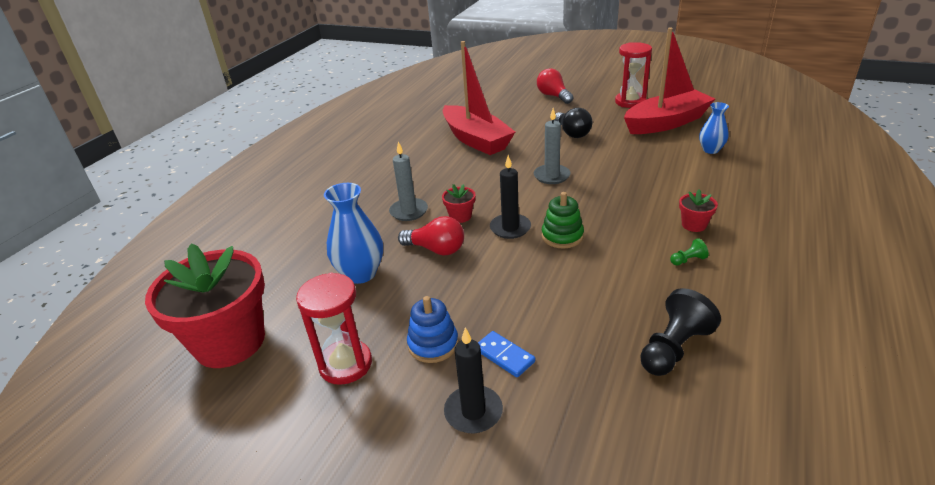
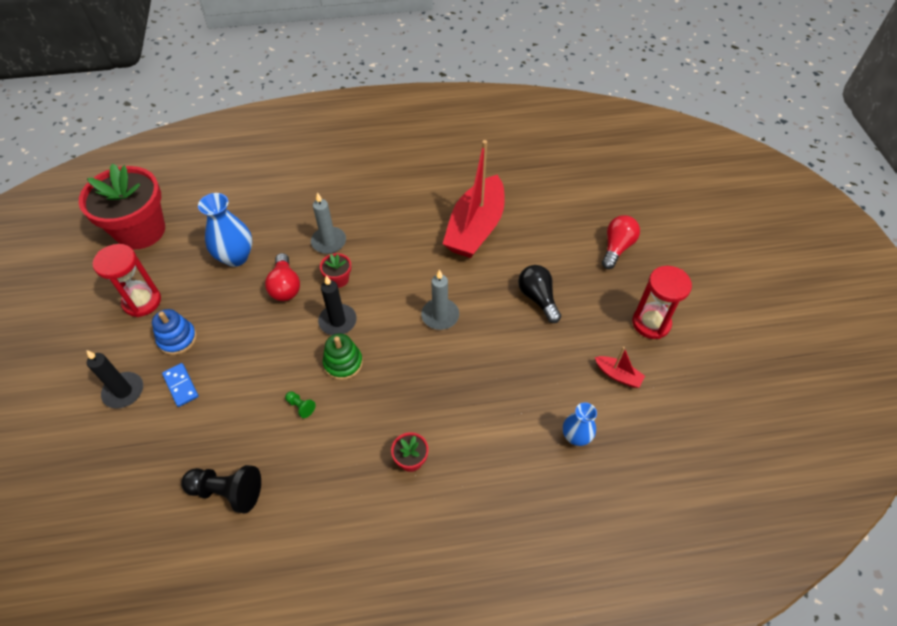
camera: 55 degrees right, 20 degrees up
(504, 356) = (181, 386): blue domino -> blue domino turned 45 degrees counterclockwise
(572, 133) = (538, 298): black light bulb -> black light bulb turned 120 degrees clockwise
(666, 123) = (618, 375): red boat -> red boat, size x0.42
(688, 260) = (350, 470): green pawn -> green pawn (301, 406)

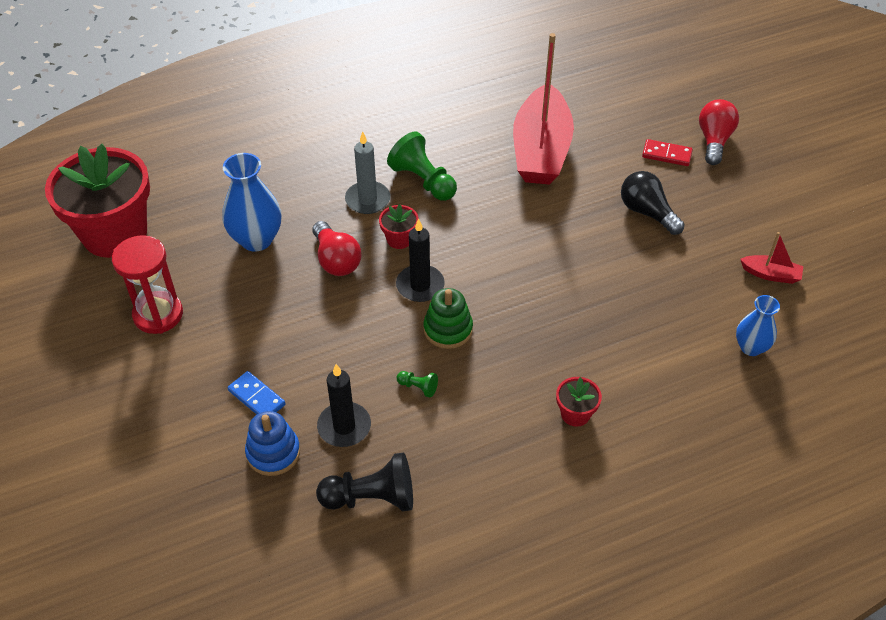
camera: 15 degrees left, 5 degrees down
(124, 391) = (185, 420): black candle -> black candle (344, 426)
(177, 339) = (226, 347): blue stacking toy -> blue stacking toy (273, 453)
(376, 235) = (423, 181): none -> green pawn
(440, 315) = (541, 254): grey candle -> none
(573, 252) = (666, 155): none -> red domino
(651, 323) = (785, 213): red hourglass -> none

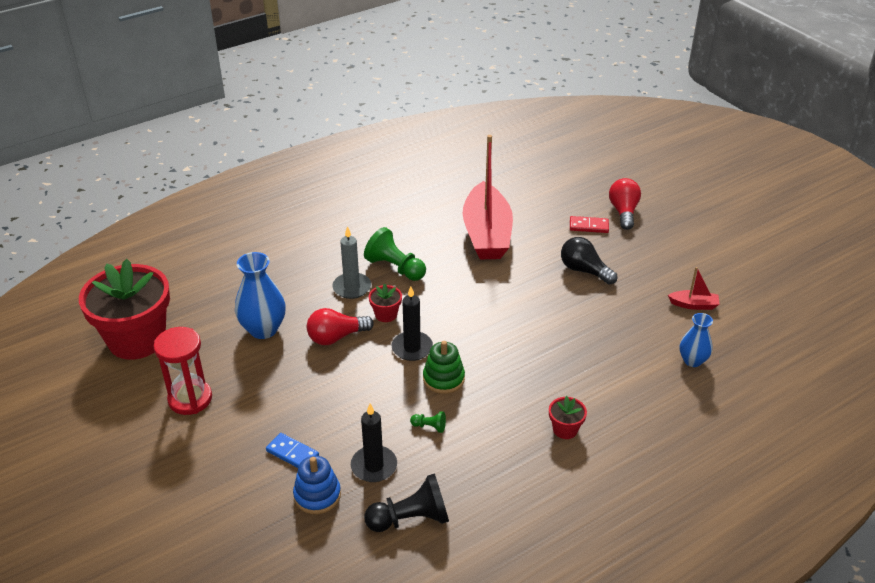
camera: 10 degrees left, 10 degrees down
(336, 260) = (336, 337): red light bulb -> red light bulb turned 105 degrees clockwise

